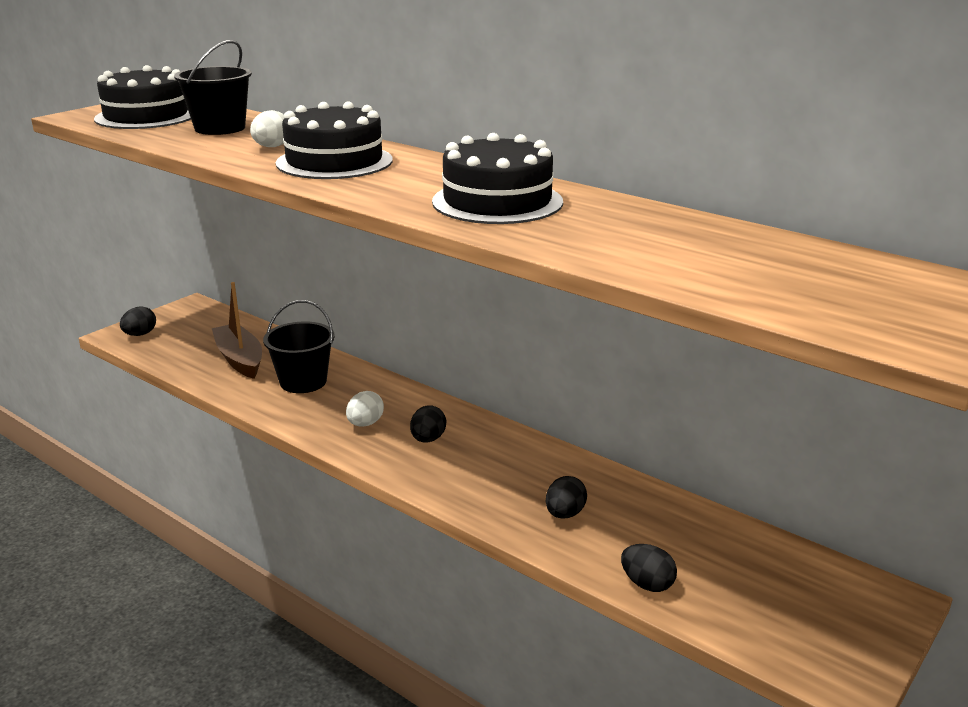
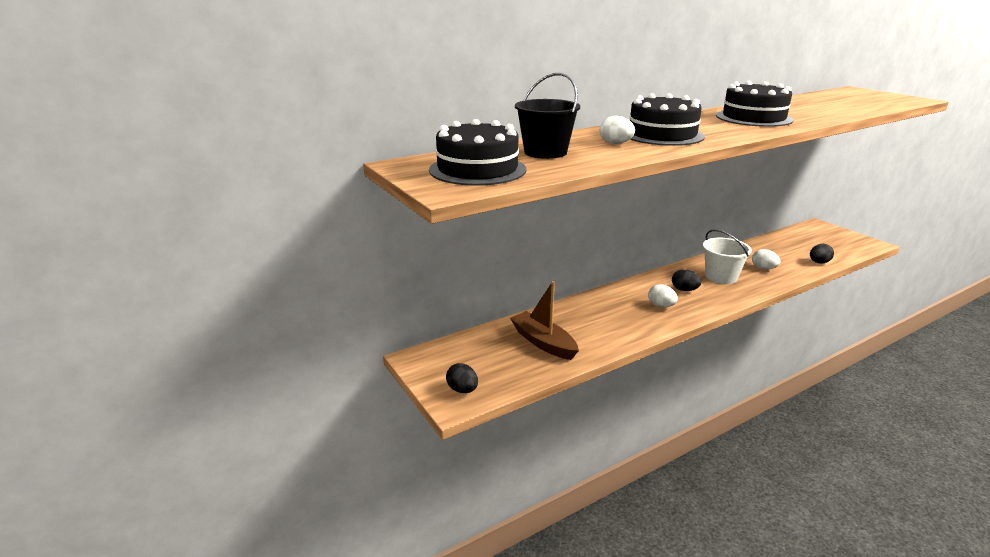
camera: 70 degrees left, 0 degrees up
(240, 359) = (543, 342): brown boat -> brown boat turned 60 degrees clockwise
(303, 381) = (593, 320): black bucket -> none
(498, 470) = (721, 277): none -> white bucket
(564, 514) = (763, 268): black egg -> white egg

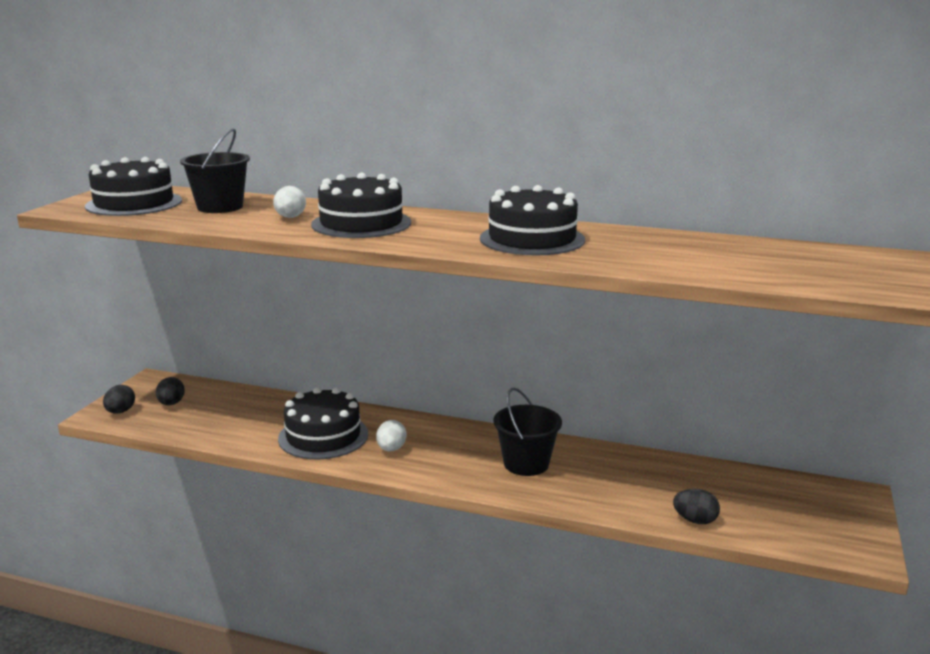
camera: 50 degrees right, 5 degrees down
(543, 342) = (236, 417): brown boat -> none
(616, 321) = (323, 436): none -> black cake
(684, 290) = (453, 451): black egg -> black egg (171, 403)
(721, 277) = (526, 464): white bucket -> black bucket
(763, 268) = (600, 485): white egg -> none

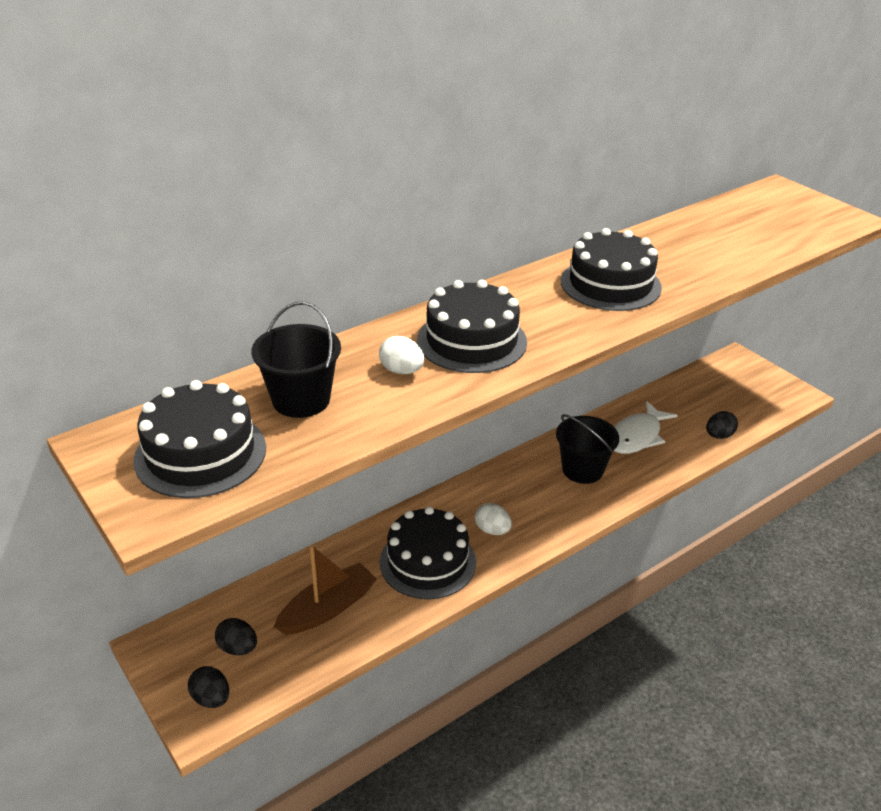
camera: 55 degrees left, 15 degrees up
(236, 418) = (328, 608): none -> brown boat
(617, 475) = (637, 436): none -> white fish

